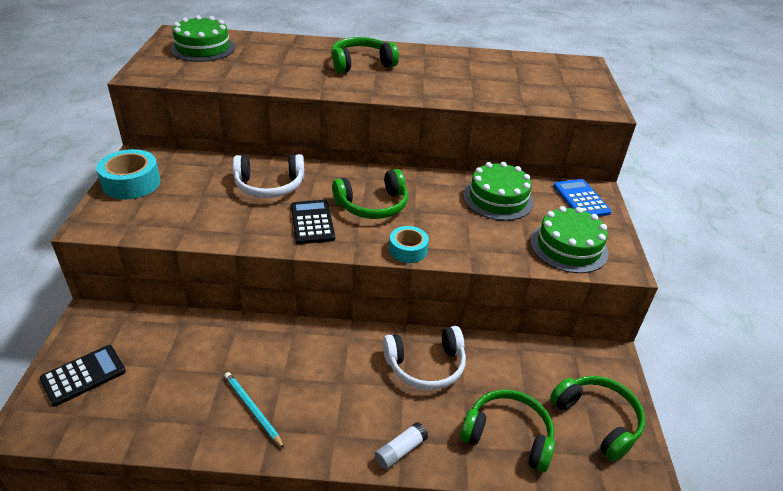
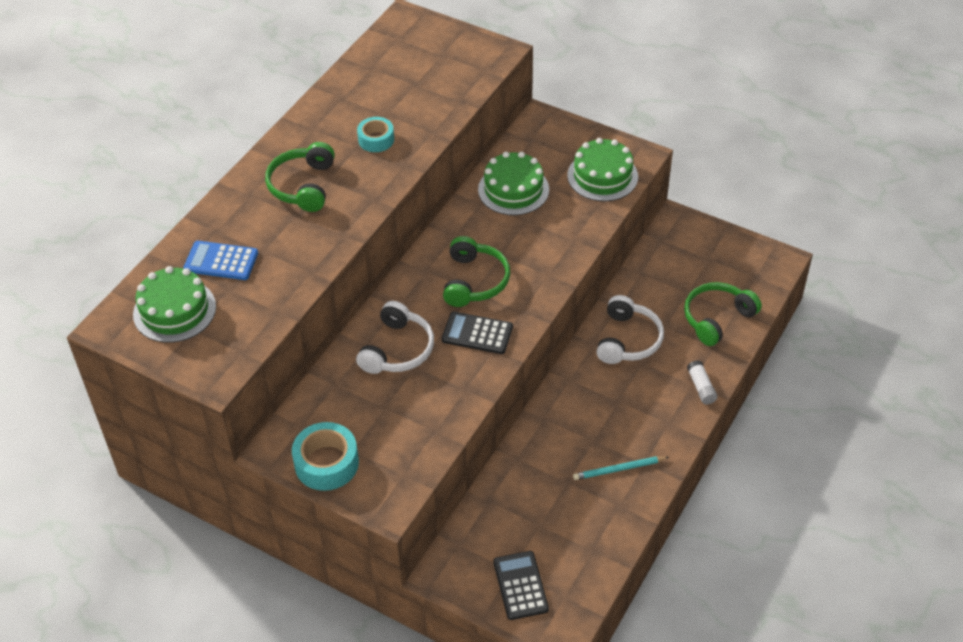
camera: 60 degrees left, 10 degrees up
(408, 250) = (552, 280): turquoise tape -> turquoise tape (376, 140)
(581, 199) = (545, 135): blue calculator -> blue calculator (221, 261)
(598, 420) = (727, 260): green headphones -> none

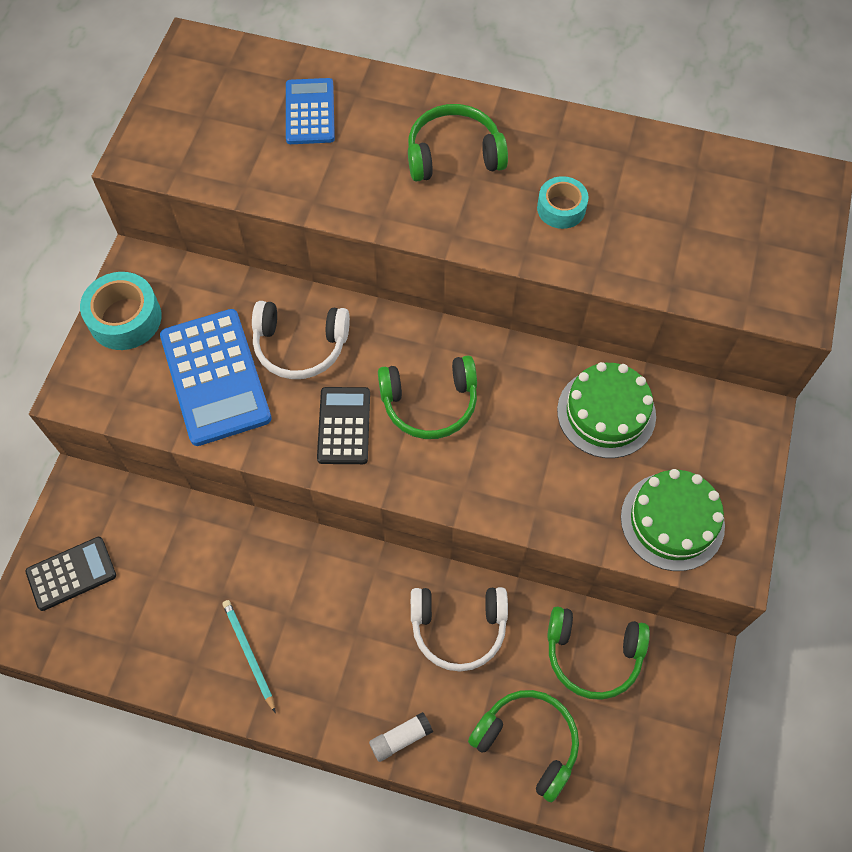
camera: 75 degrees right, 15 degrees up
(174, 310) = (227, 93): green cake -> none
(407, 407) = (215, 377): none -> blue calculator
(664, 272) = (593, 655): none -> green headphones

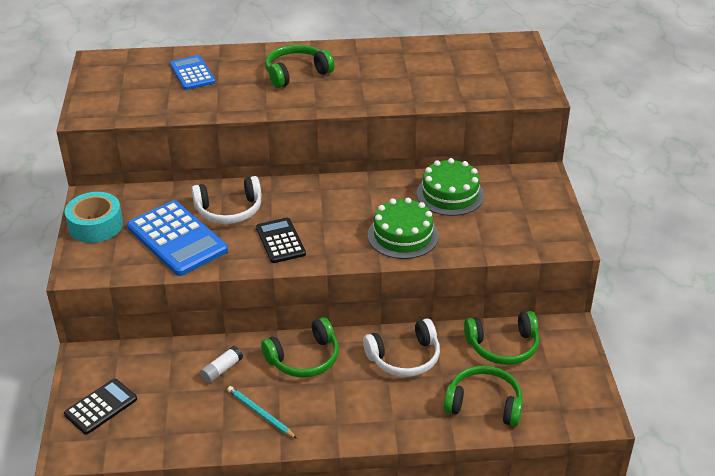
camera: 20 degrees left, 25 degrees down
(401, 738) = (395, 427): white glue stick -> white glue stick (222, 370)
(430, 403) = (333, 217): green headphones -> green headphones (304, 359)
(561, 208) = (376, 82): turquoise tape -> none
(672, 521) = (519, 233): green cake -> green cake (403, 235)

